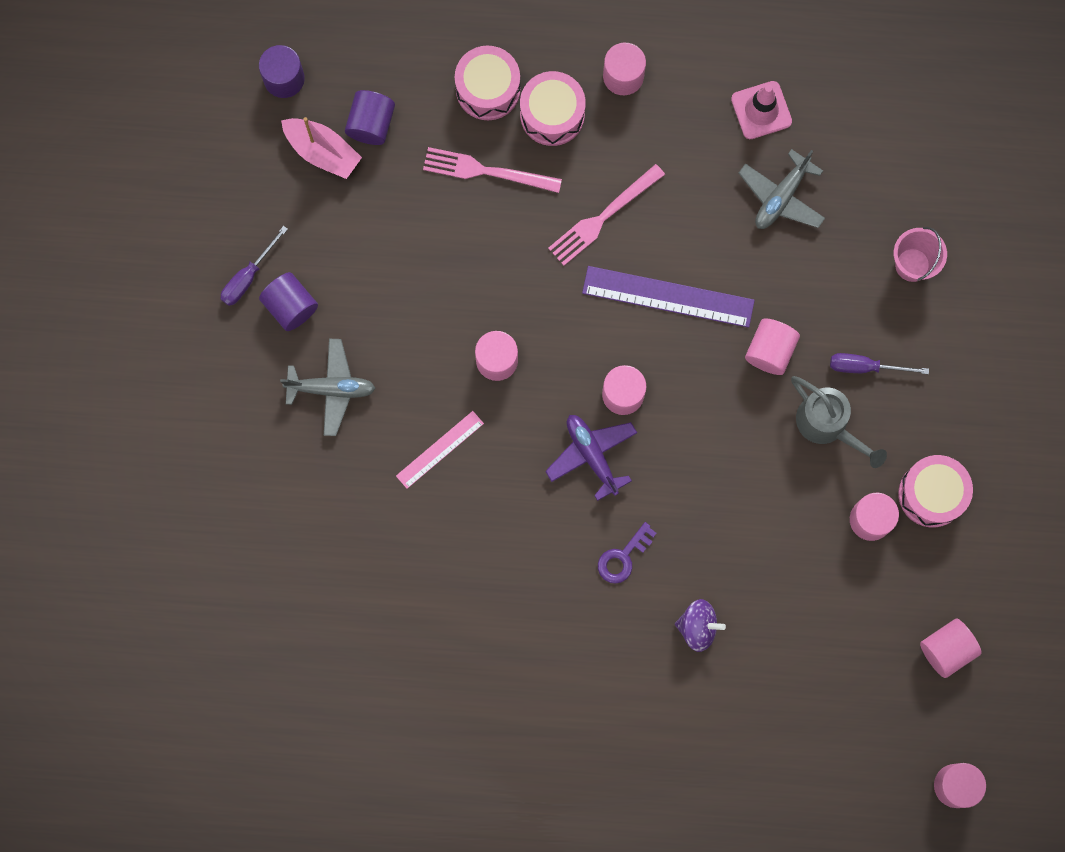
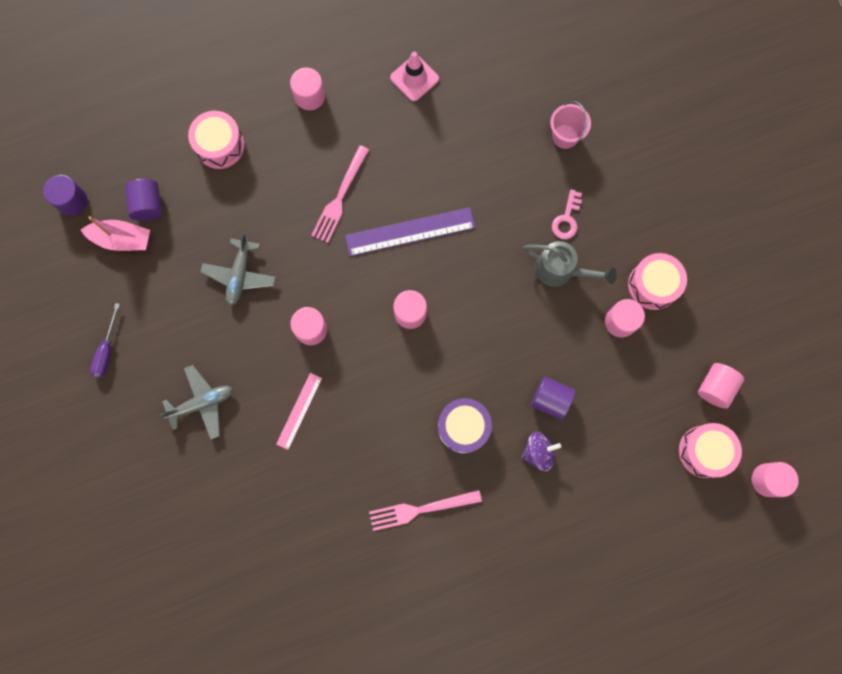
camera: 25 degrees left, 0 degrees up
(291, 306) = (147, 358): purple cylinder -> purple cylinder (550, 400)
(486, 171) = (244, 202): pink fork -> pink fork (420, 509)
(552, 114) = (272, 143): pink drum -> pink drum (704, 451)
(592, 455) = (408, 365): purple plane -> none
(623, 557) = (463, 427): purple key -> purple drum
(770, 351) = (497, 237): pink cylinder -> none
(781, 197) = (455, 130): grey plane -> grey plane (240, 275)
(865, 367) = (566, 219): purple screwdriver -> pink key

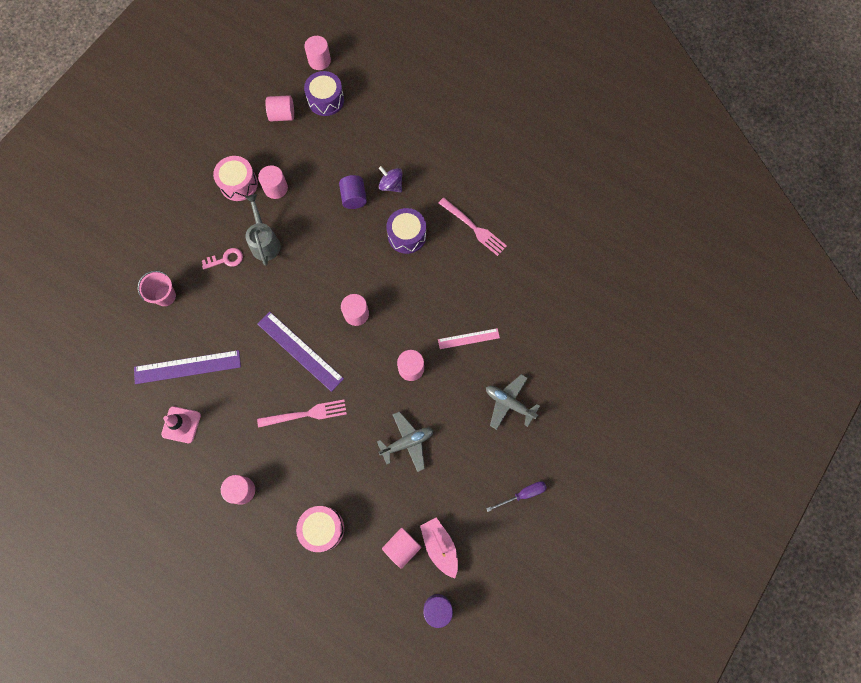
camera: 125 degrees left, 5 degrees down
(148, 205) = (402, 547): purple cylinder -> pink cylinder
(470, 115) = (187, 367): none -> purple ruler
(704, 451) = (326, 100): pink drum -> purple drum

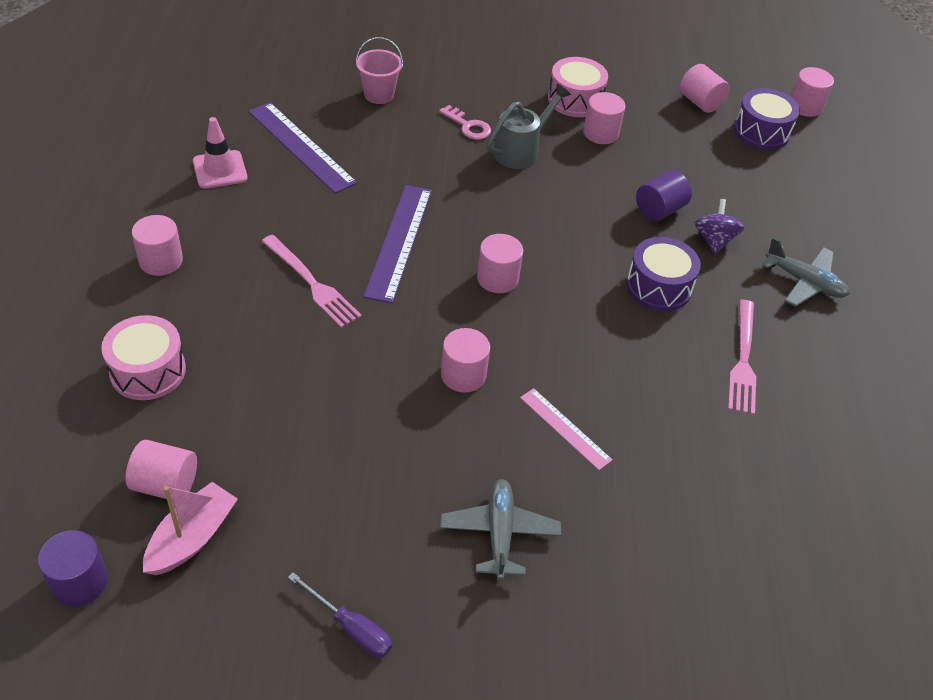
camera: 55 degrees right, 25 degrees down
(407, 442) = (343, 419): grey plane -> grey plane (804, 282)

